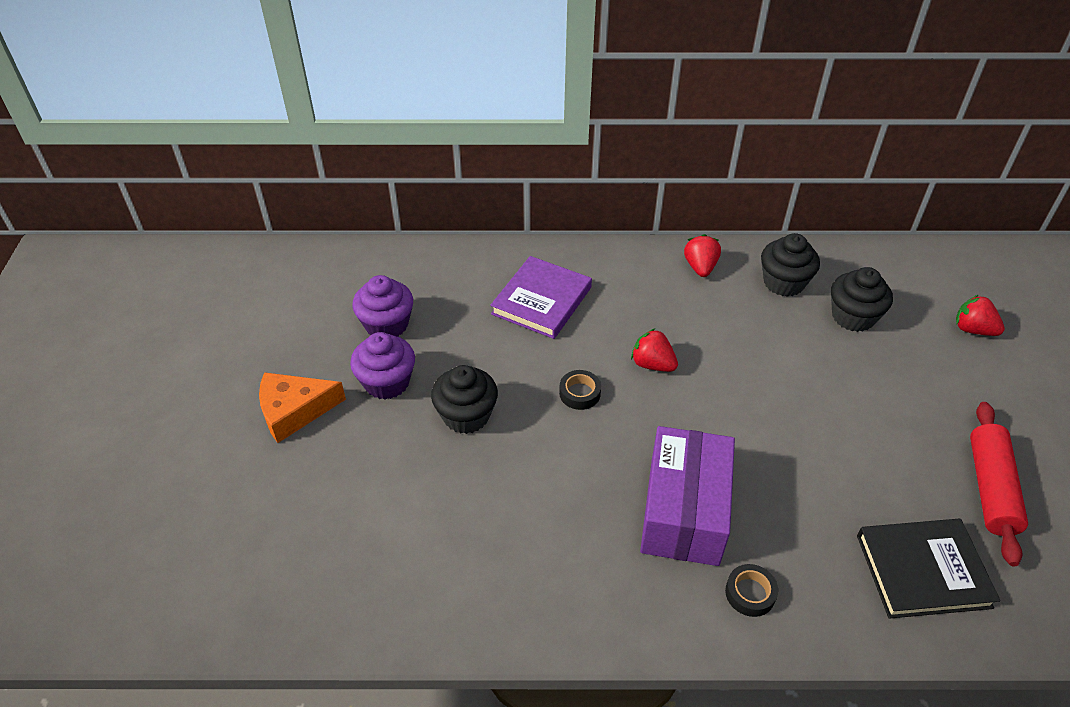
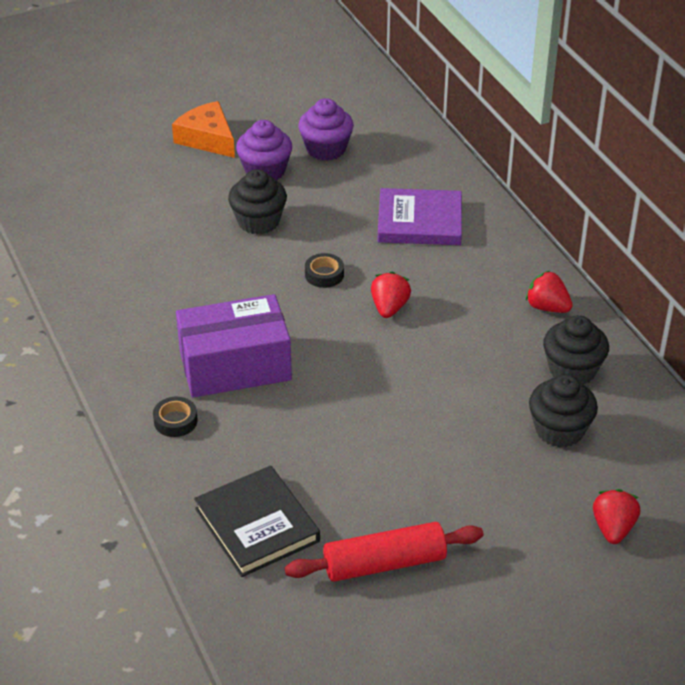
camera: 65 degrees right, 5 degrees down
(700, 267) = (547, 307): red strawberry -> red strawberry turned 120 degrees counterclockwise

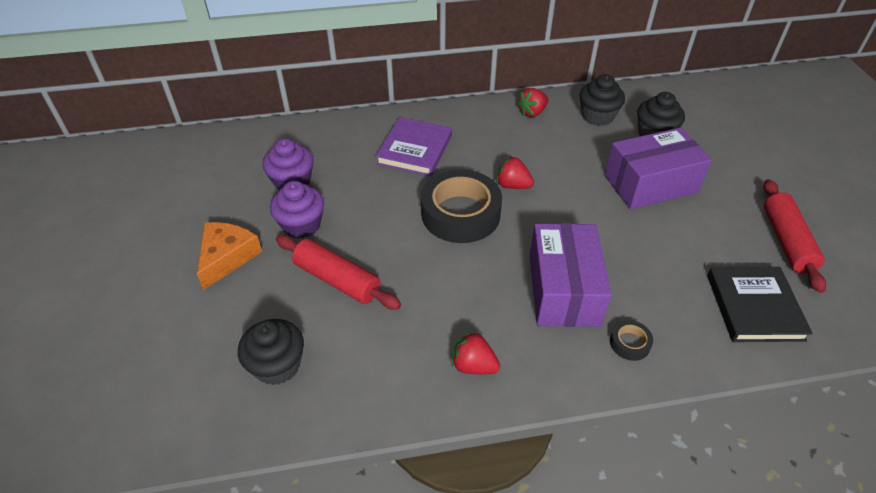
camera: 75 degrees left, 5 degrees up
(200, 210) = (337, 280): none -> red rolling pin
(207, 139) = (227, 257): orange cheese -> orange cheese turned 135 degrees clockwise
(257, 525) = (754, 307): black book -> black book turned 75 degrees counterclockwise
(258, 221) = (373, 242): black cupcake -> black cupcake (277, 365)
(324, 274) = (460, 213): black tape -> black tape, size x2.38
(445, 429) = (650, 184): none -> purple box
(613, 528) = (743, 133): red strawberry -> red strawberry (473, 365)

